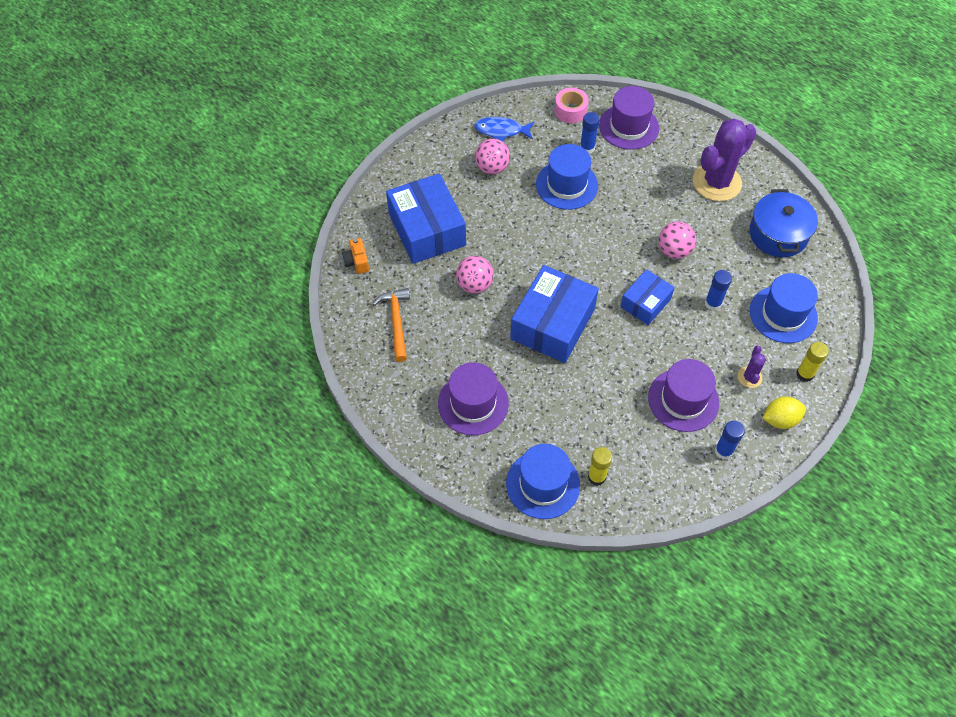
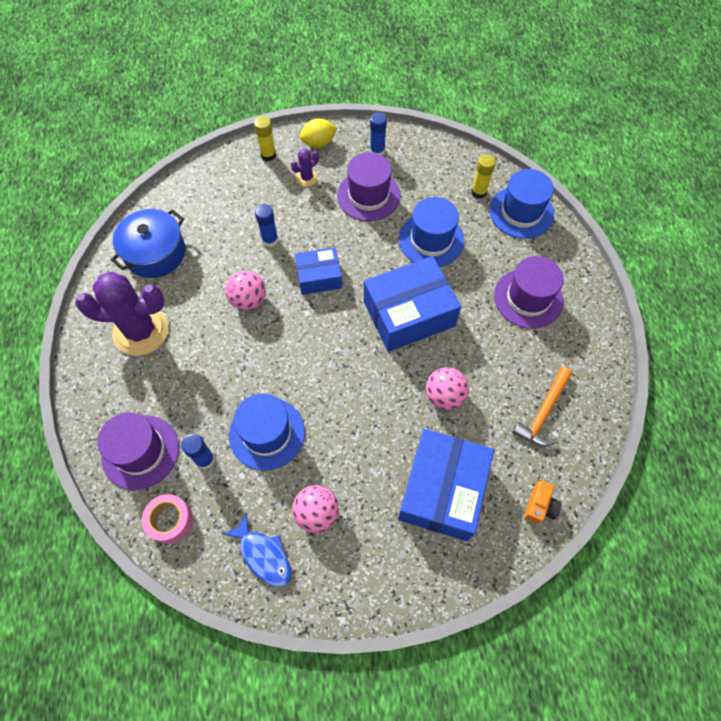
camera: 140 degrees left, 5 degrees up
(780, 419) = (319, 143): yellow lemon -> yellow lemon turned 45 degrees counterclockwise
(783, 314) = (231, 198): blue hat -> blue hat (431, 240)

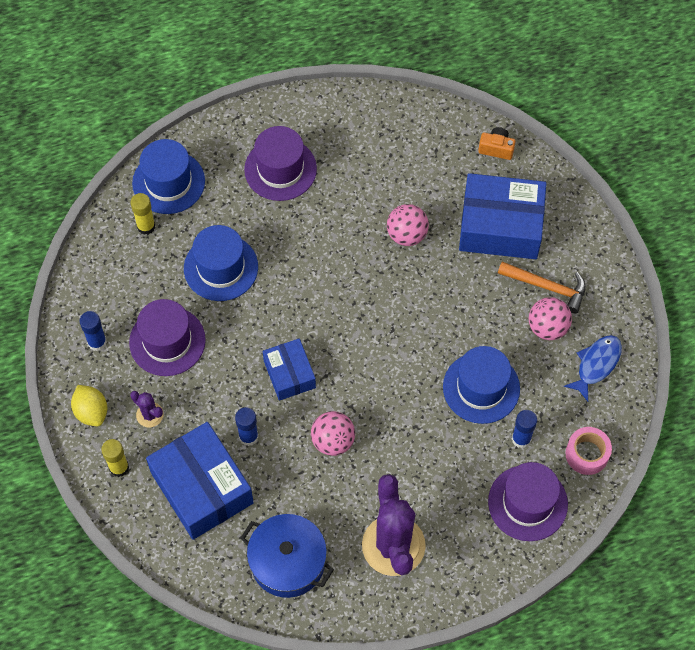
camera: 100 degrees left, 0 degrees up
(409, 313) = (319, 278): blue box -> blue box (201, 488)
(543, 413) = (406, 150): orange hammer -> orange hammer (547, 287)

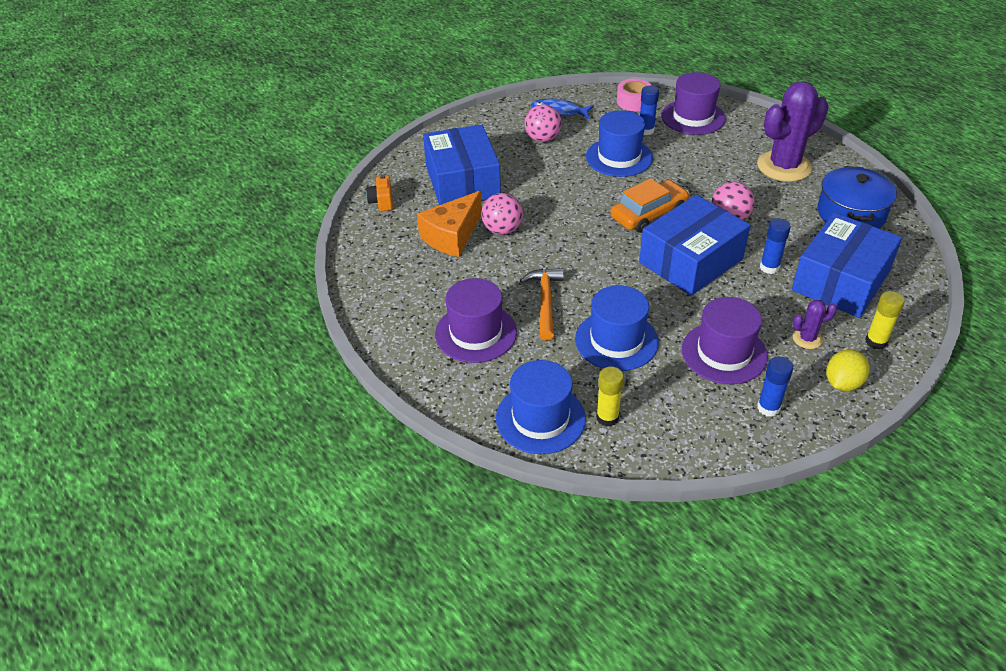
camera: 110 degrees left, 20 degrees down
(150, 415) = (807, 338): purple cactus -> purple cactus turned 60 degrees clockwise
(289, 374) = (690, 260): blue box -> blue box, size x1.75
(373, 371) = (648, 214): none -> orange car
(416, 191) = (452, 236): none -> orange cheese
(547, 287) = (506, 146): orange hammer -> orange hammer (545, 301)

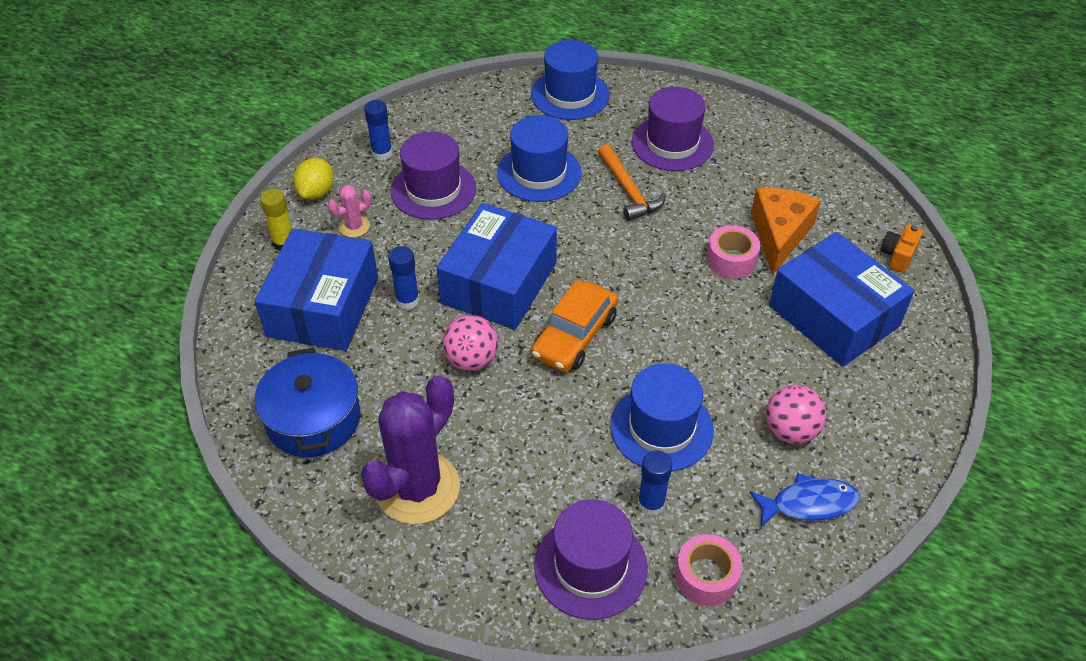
camera: 155 degrees right, 5 degrees up
(382, 202) = (898, 256): orange camera -> orange camera turned 120 degrees counterclockwise
(502, 230) = (731, 260): pink ball -> pink tape
(607, 418) = (516, 109): yellow glue stick -> none
(807, 338) = (354, 226): purple cactus -> pink cactus

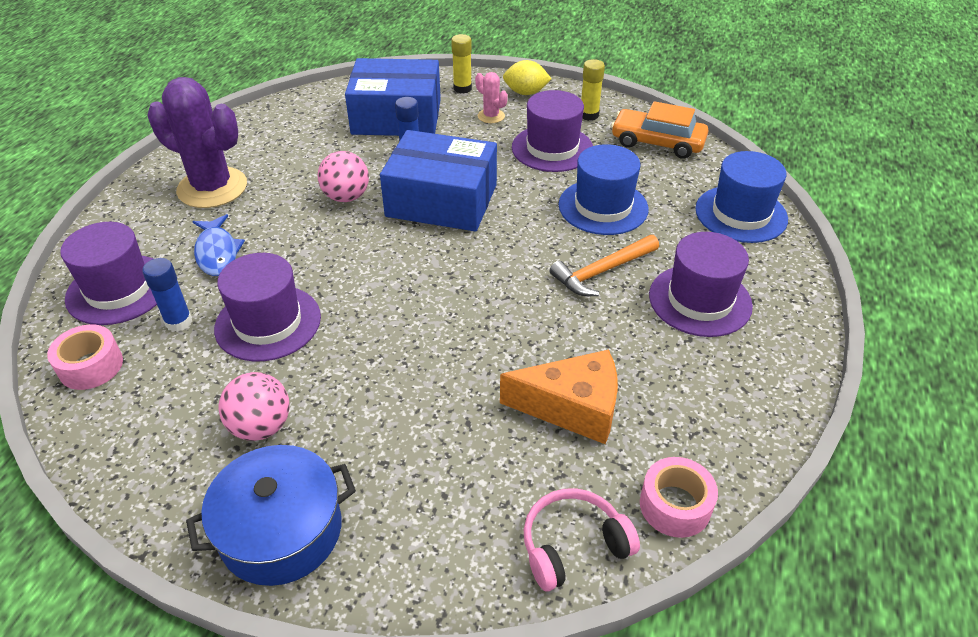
camera: 80 degrees right, 5 degrees down
(313, 419) = (281, 131): blue pot -> blue pot (281, 531)
(382, 153) = (589, 115): blue glue stick -> yellow glue stick
(574, 336) = (382, 254): orange car -> orange car (657, 142)
(661, 428) = (268, 322): blue hat -> purple hat
(731, 260) = (516, 364): pink tape -> pink tape (675, 505)
(809, 504) = (162, 445): blue fish -> blue fish (217, 253)
(833, 316) = (442, 467): blue box -> none
(898, 256) = (573, 545): orange camera -> pink headphones

